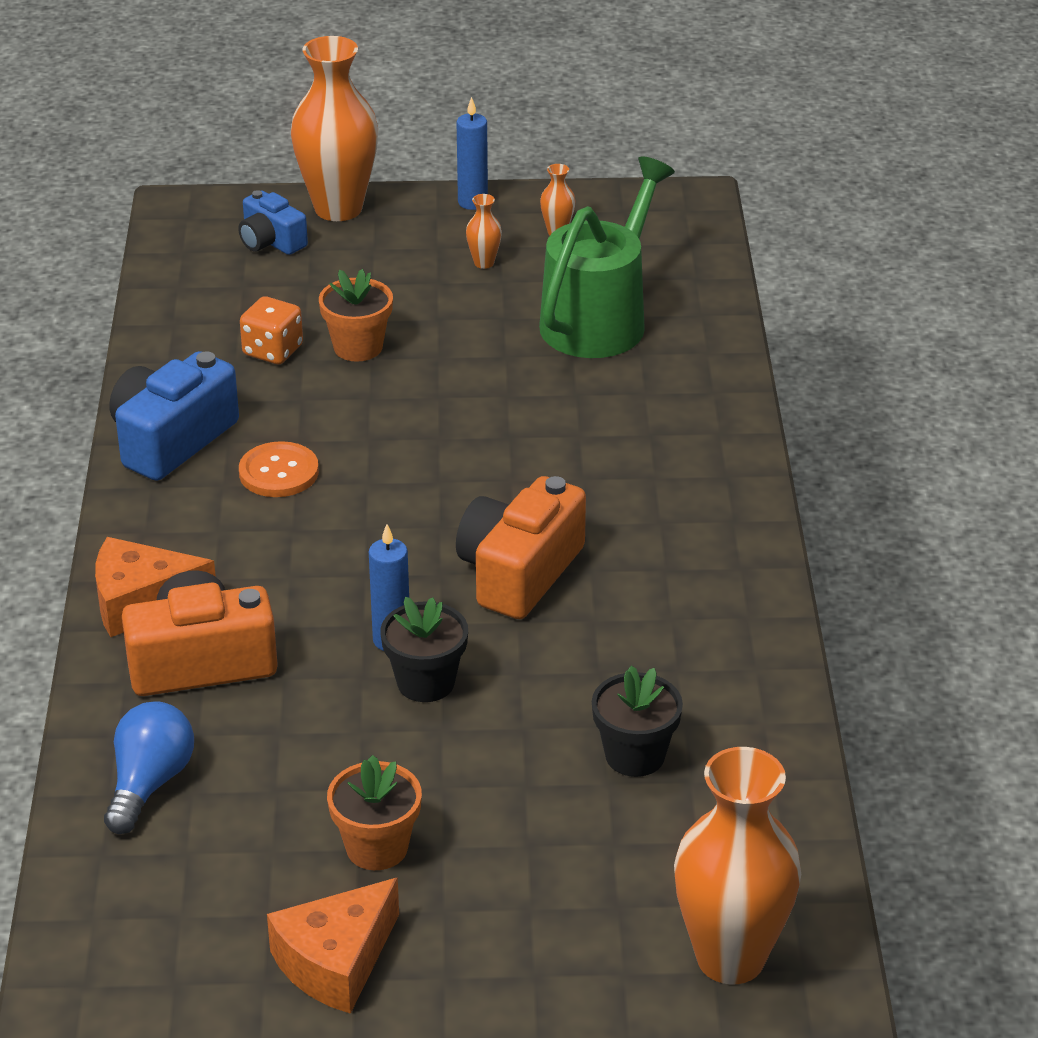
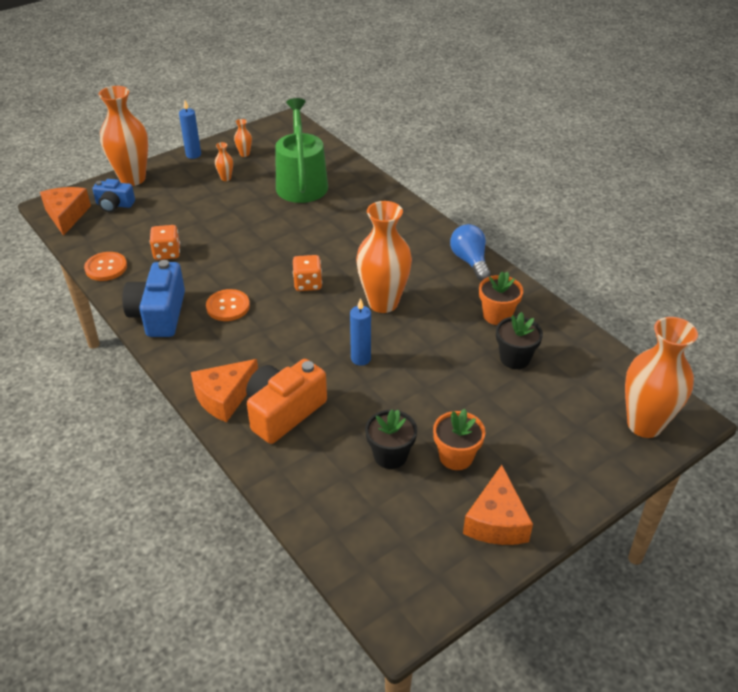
camera: 35 degrees left, 5 degrees up
(149, 783) = (321, 484): blue light bulb -> blue light bulb (470, 261)
(165, 337) = (106, 267): none -> orange button
(186, 231) = (66, 215): none -> orange cheese
(358, 347) = (206, 235): orange flower pot -> orange flower pot (497, 315)
(426, 682) = (396, 370): black flower pot -> black flower pot (390, 455)
(433, 490) = (307, 284): none -> orange dice
(519, 572) = (383, 303): orange camera -> orange vase

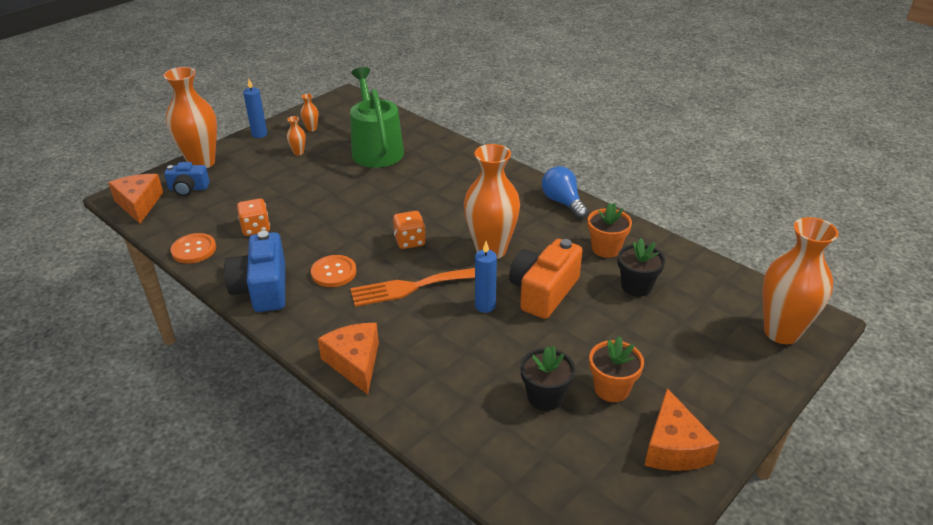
camera: 10 degrees left, 5 degrees down
(224, 397) = (354, 363): orange cheese -> orange cheese turned 120 degrees clockwise
(284, 412) = (421, 369): orange camera -> orange camera (543, 292)
(297, 330) = (412, 287): none -> orange fork

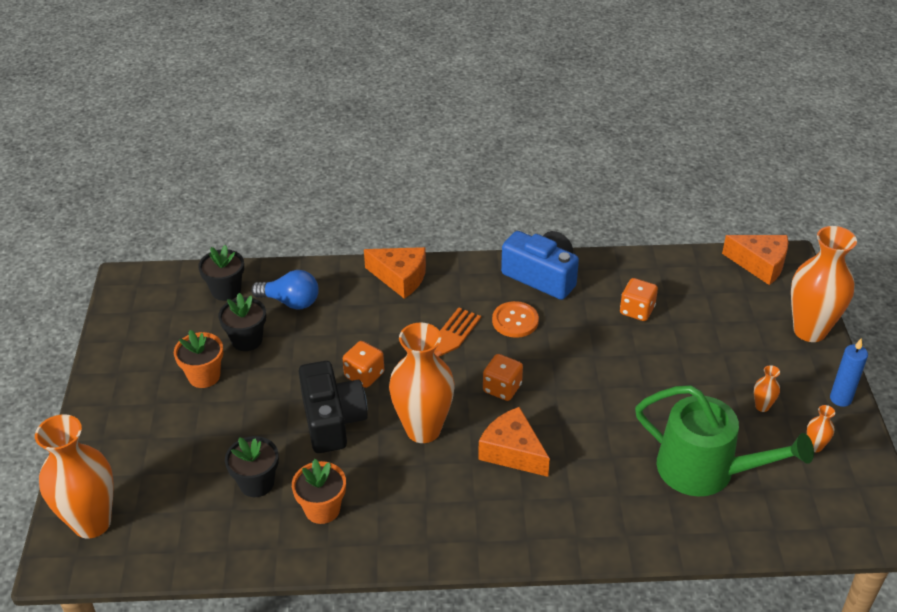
camera: 135 degrees right, 5 degrees up
(188, 188) = (759, 301): blue camera -> none
(194, 250) = (643, 265): orange button -> none
(485, 306) = (364, 375): blue candle -> orange dice
(515, 467) = (226, 290): none -> black flower pot
(543, 292) = (332, 420): orange camera -> black camera
(563, 202) = (425, 543): blue light bulb -> blue light bulb (290, 302)
(674, 447) = (130, 365): orange cheese -> orange cheese (512, 452)

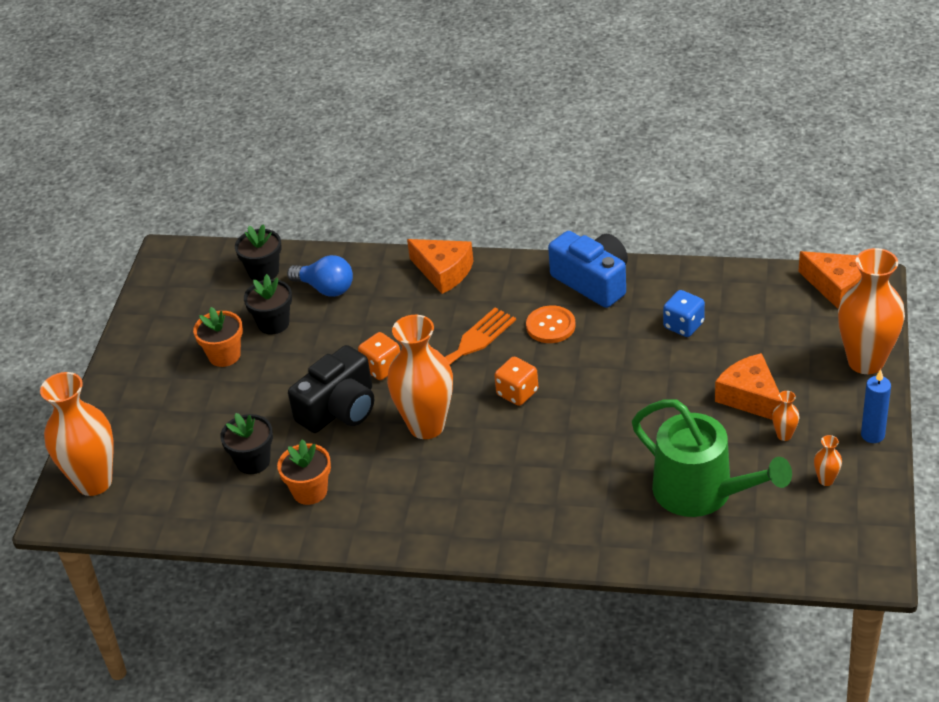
camera: 15 degrees right, 0 degrees up
(332, 420) = (339, 409): black camera -> black camera turned 45 degrees clockwise
(512, 452) = (510, 456): orange cheese -> orange cheese (750, 397)
(637, 310) = (683, 325): orange dice -> blue dice

